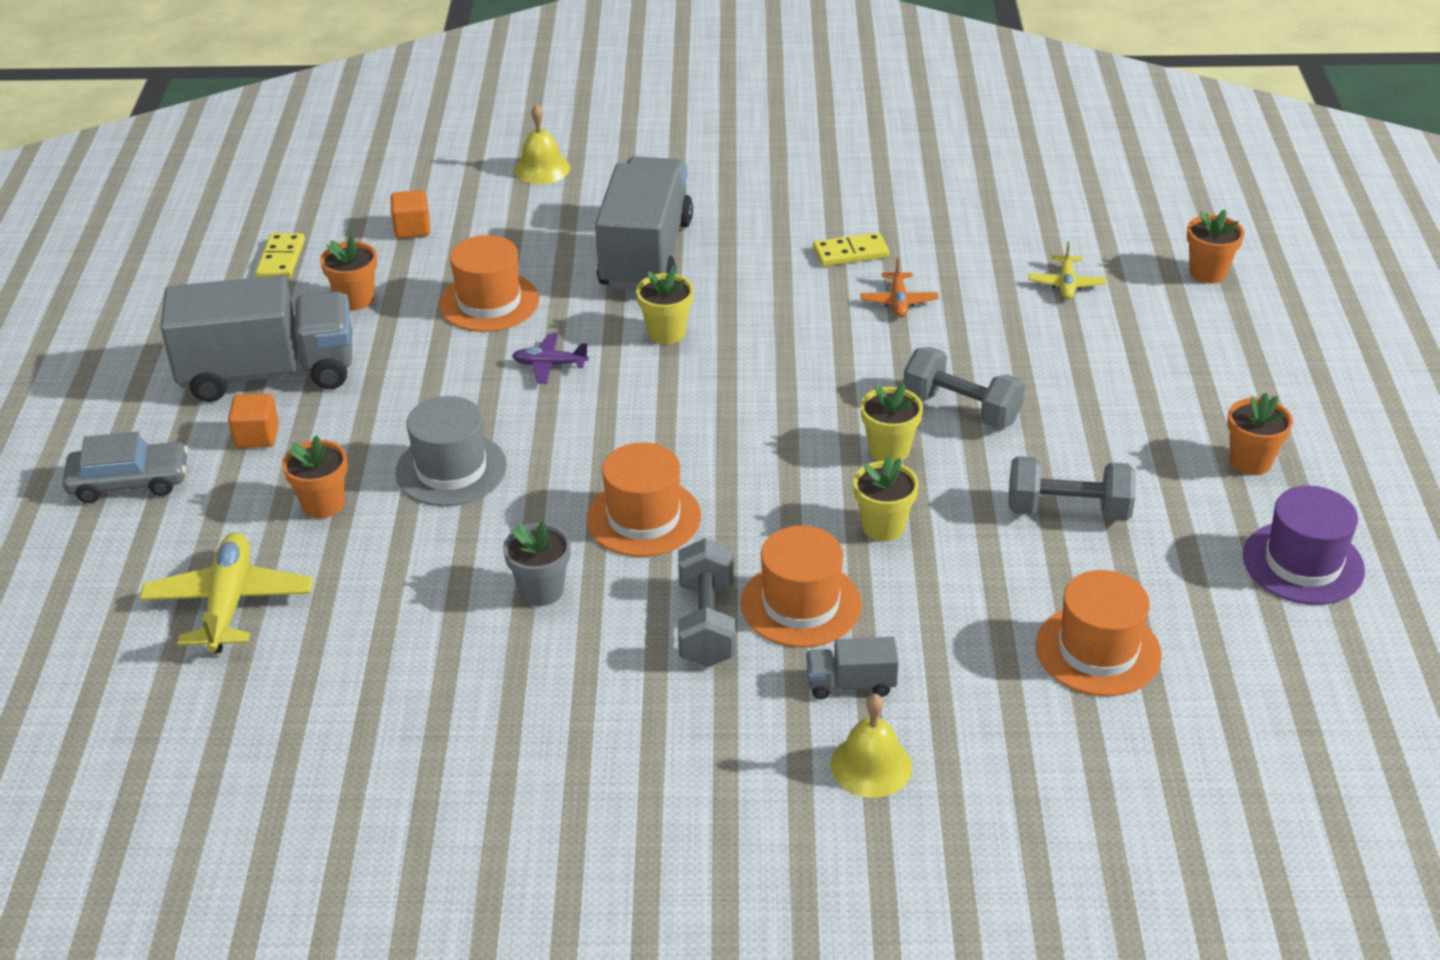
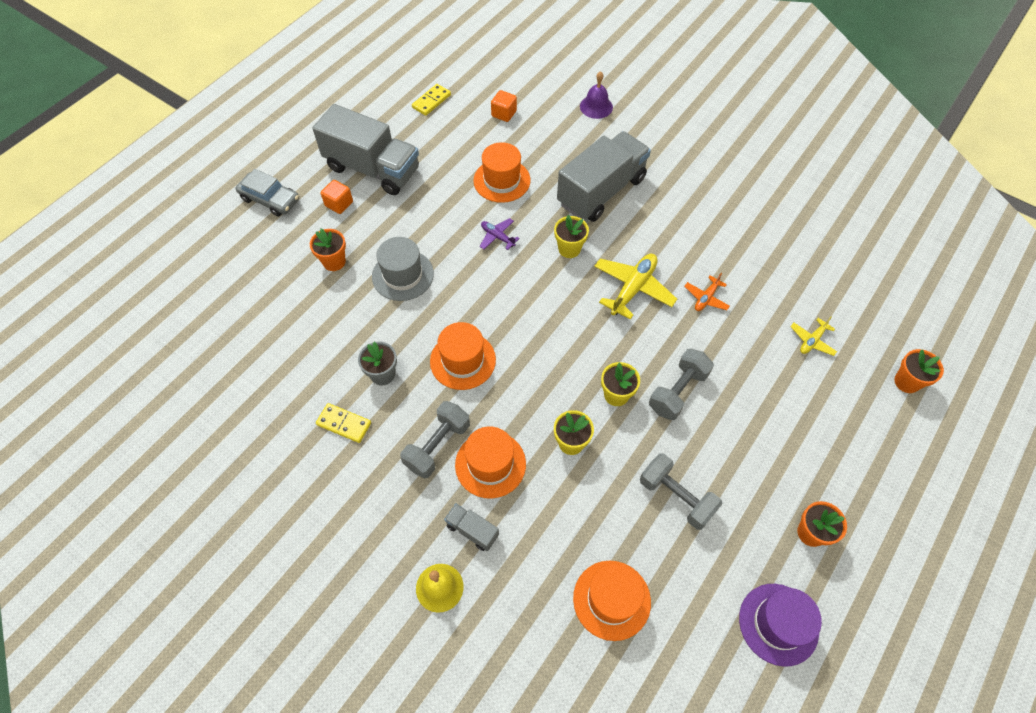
camera: 35 degrees right, 20 degrees up
(229, 603) = (254, 295): yellow plane -> yellow plane (633, 289)
(355, 299) = (444, 144): orange flower pot -> none
(542, 168) = (596, 106): yellow bell -> purple bell
(850, 253) = (708, 249): yellow domino -> yellow domino (344, 424)
(961, 409) = (677, 391): grey dumbbell -> grey dumbbell turned 60 degrees clockwise

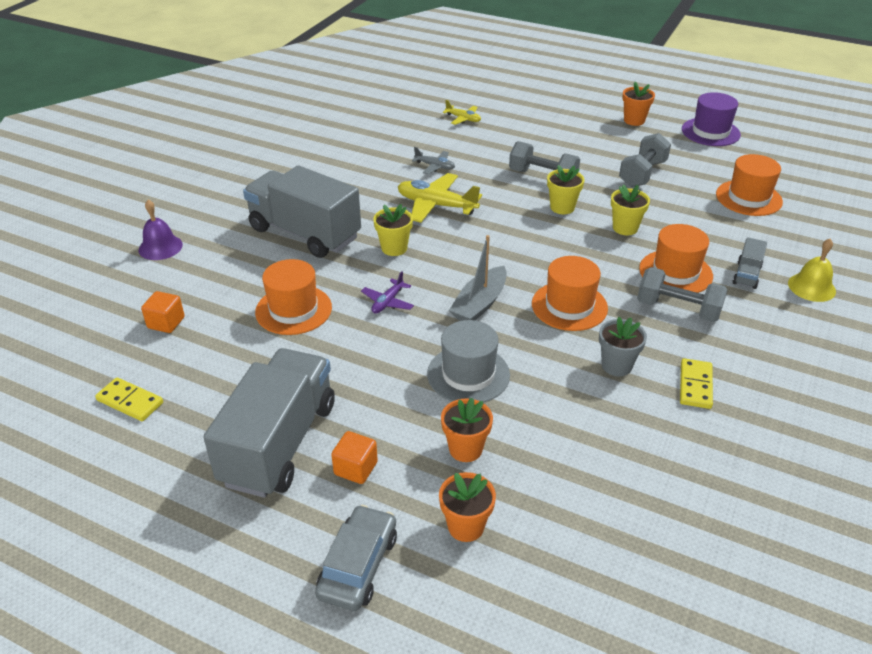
camera: 100 degrees left, 20 degrees down
(481, 297) = (480, 304): none -> grey boat
(706, 298) = (435, 166): orange plane -> grey plane
(907, 382) = (486, 84): orange flower pot -> orange flower pot (466, 526)

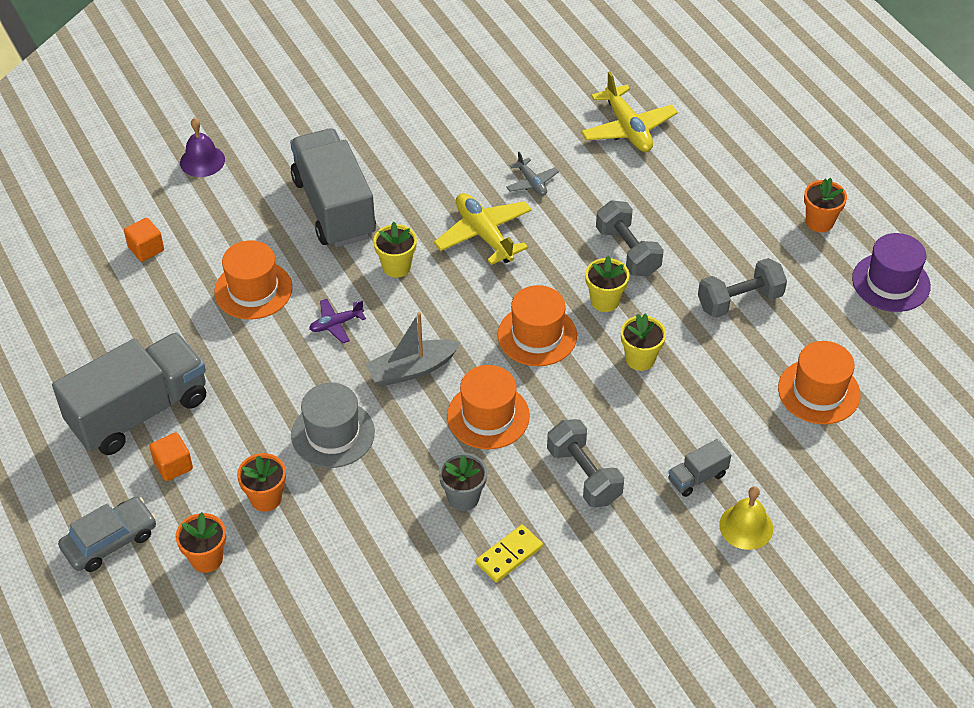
camera: 35 degrees right, 10 degrees up
(130, 401) = (66, 313): yellow domino -> none
(463, 119) = (627, 128): yellow plane -> yellow plane, size x1.83
(675, 272) = (630, 436): orange hat -> orange hat (537, 335)

